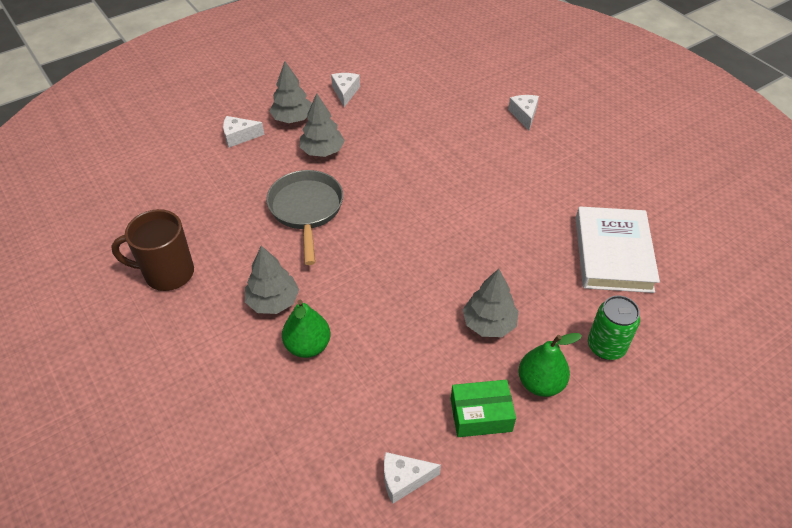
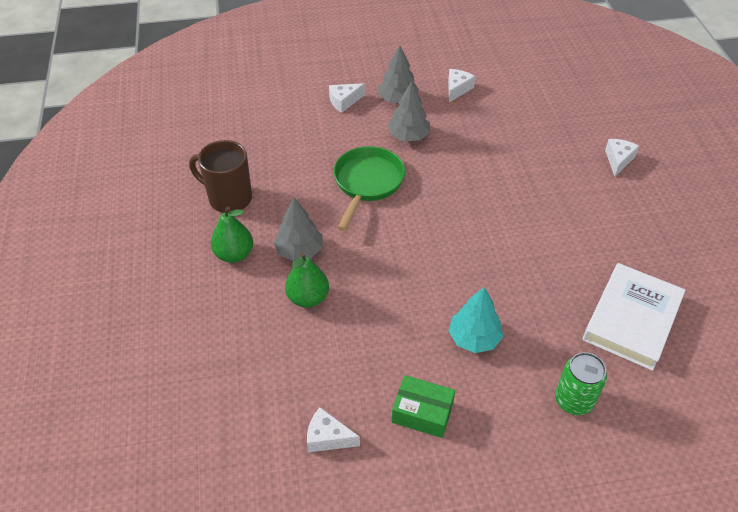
camera: 25 degrees right, 0 degrees up
(239, 136) = (344, 102): white cheese -> white cheese turned 45 degrees counterclockwise
(306, 210) = (367, 183): grey pan -> green pan
(489, 323) = (474, 338): grey tree -> turquoise tree
(540, 383) = (491, 408): green pear -> green pear (234, 254)

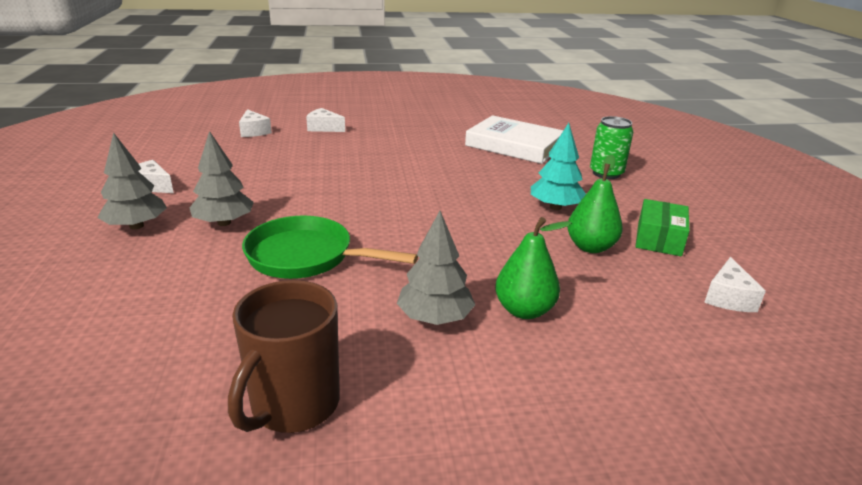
camera: 90 degrees left, 20 degrees down
(234, 254) = (441, 391): green pear -> green pear (590, 247)
(344, 102) = (101, 270): white cheese -> white cheese (254, 131)

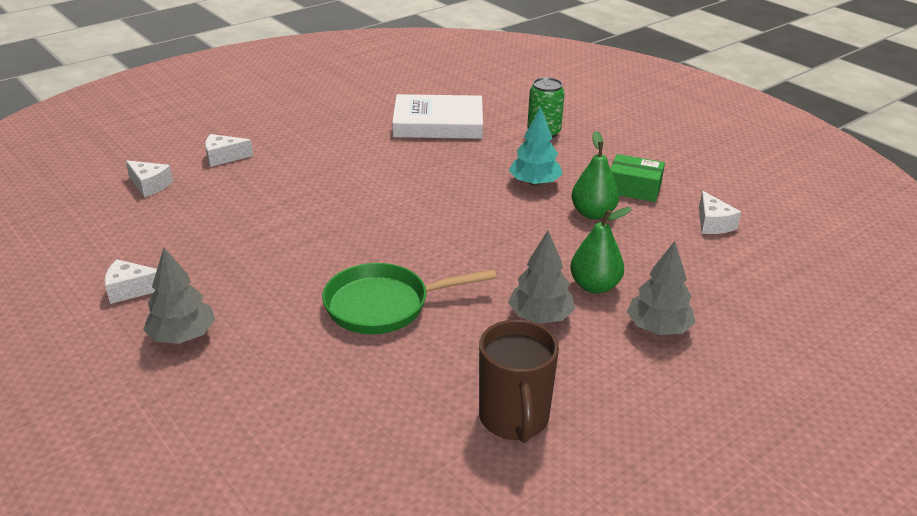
camera: 30 degrees left, 5 degrees up
(224, 223) = (266, 301): grey tree -> grey tree (658, 328)
(659, 239) = (634, 188): green box -> green box turned 60 degrees counterclockwise

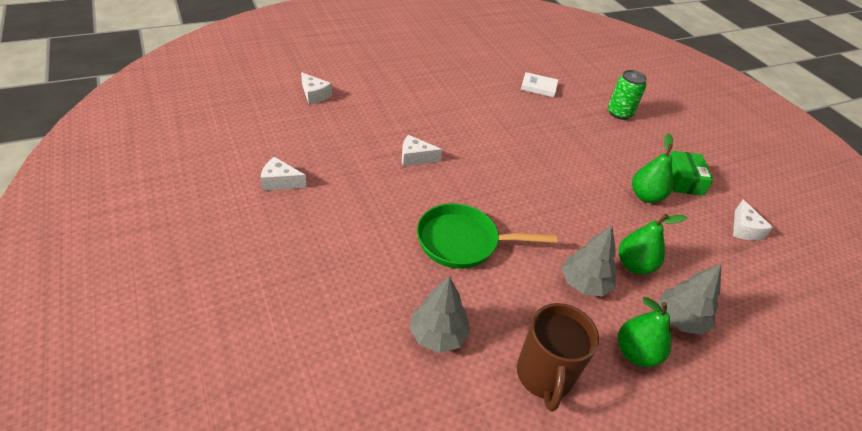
camera: 10 degrees right, 10 degrees up
(183, 336) = (307, 232): grey tree -> grey tree (438, 335)
(223, 157) = (373, 82): white cheese -> white cheese (415, 158)
(438, 123) = (538, 87): white book -> white book, size x0.50
(534, 183) = (603, 157): turquoise tree -> none
(615, 372) = (636, 353): none -> green pear
(634, 188) = (683, 180): green box -> green box turned 60 degrees clockwise

